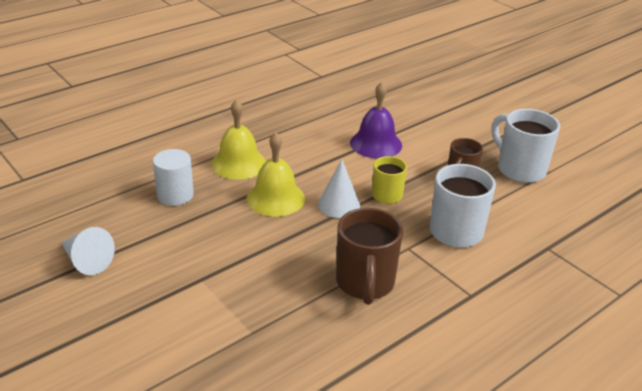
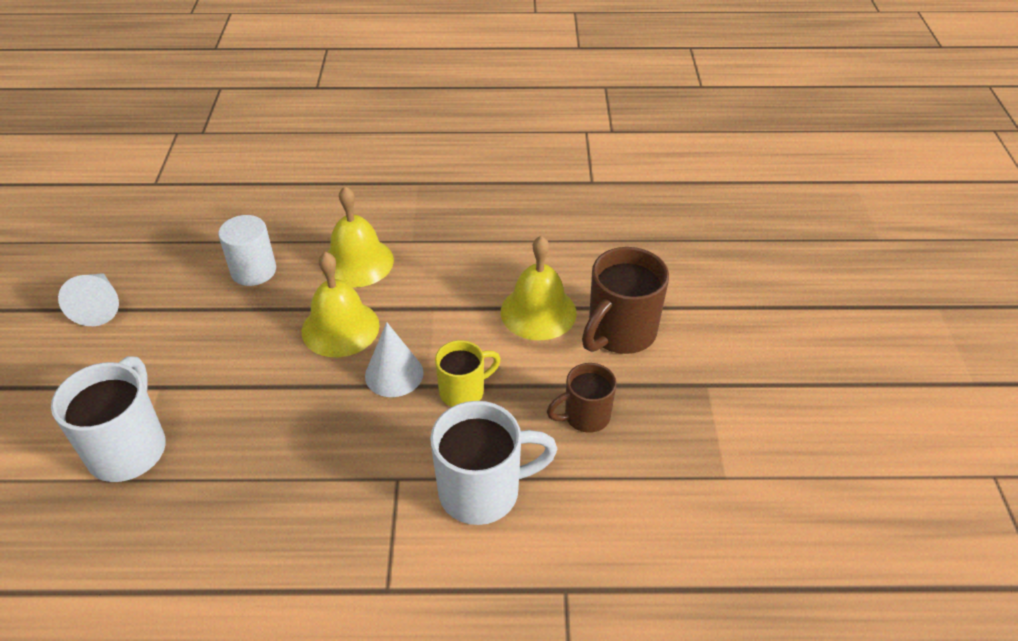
camera: 40 degrees right, 10 degrees up
(365, 284) = (295, 495): brown mug -> brown mug (620, 333)
(376, 144) = (538, 312): purple bell -> yellow bell
(519, 169) = (681, 449): white mug -> white mug (129, 448)

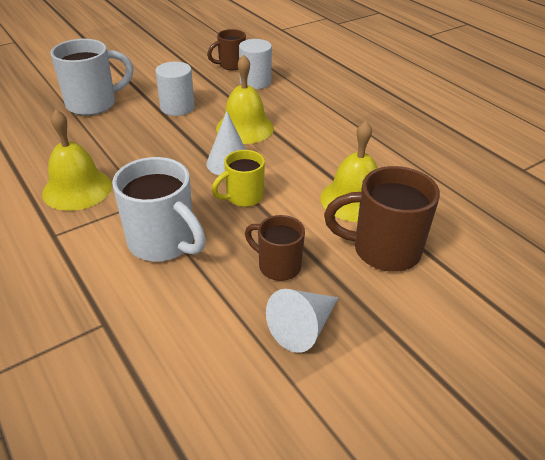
camera: 55 degrees right, 5 degrees down
(99, 306) = (179, 54): white cone -> white cone (303, 327)
(188, 272) = (231, 65): none -> brown mug
(232, 367) = (177, 107): none -> white cylinder
(357, 262) = (305, 110): yellow bell -> yellow bell (77, 189)
(464, 391) = (243, 197): yellow mug -> yellow mug turned 120 degrees clockwise

